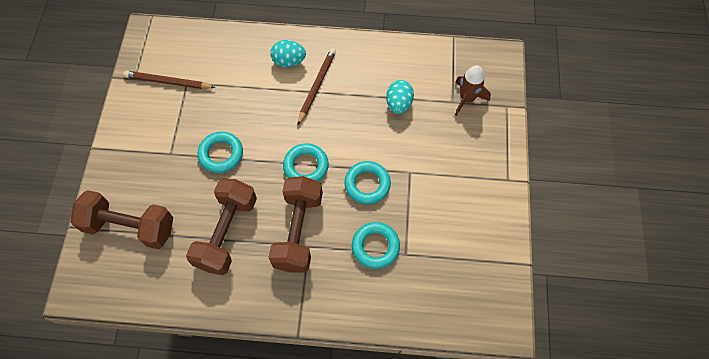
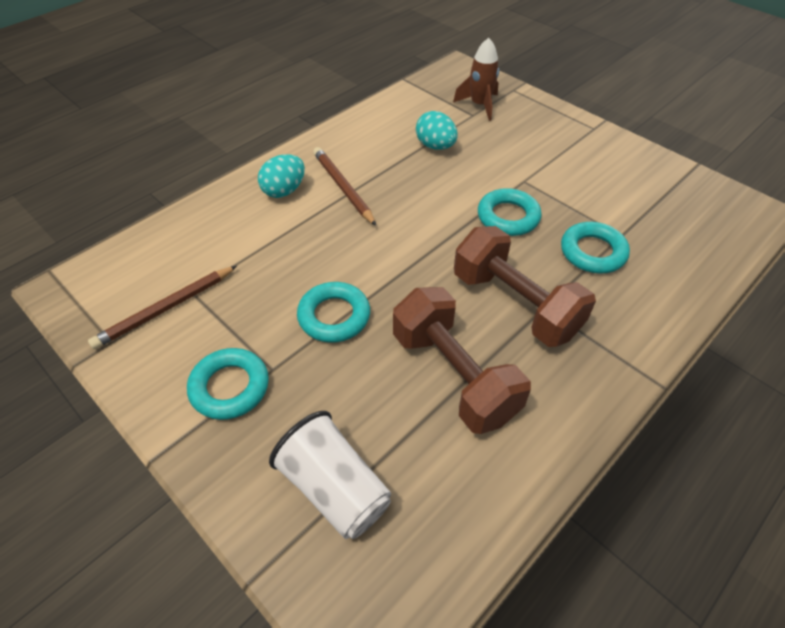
camera: 50 degrees left, 15 degrees down
(130, 226) = (335, 488): brown dumbbell -> white cup
(306, 166) = (435, 251): turquoise ring -> turquoise ring (230, 387)

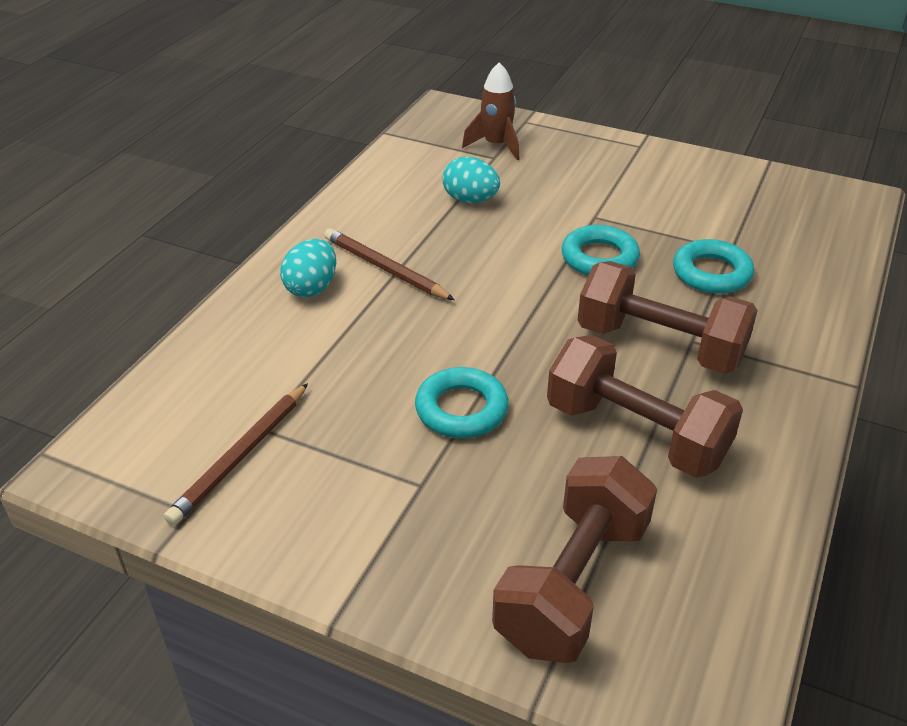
camera: 20 degrees left, 10 degrees down
(230, 387) = (381, 518): turquoise ring -> none
(335, 488) = (573, 583): white cup -> brown dumbbell

